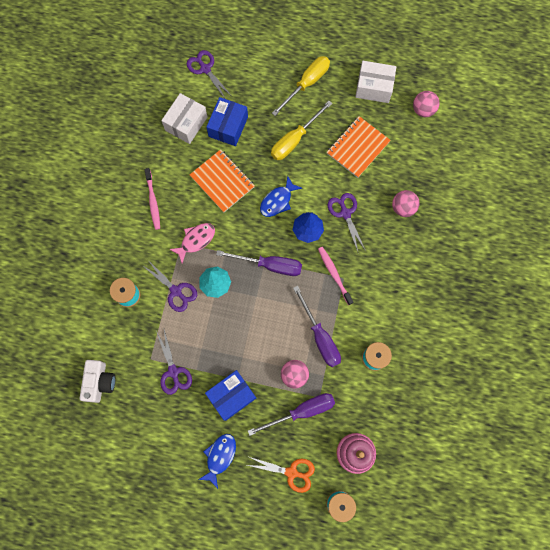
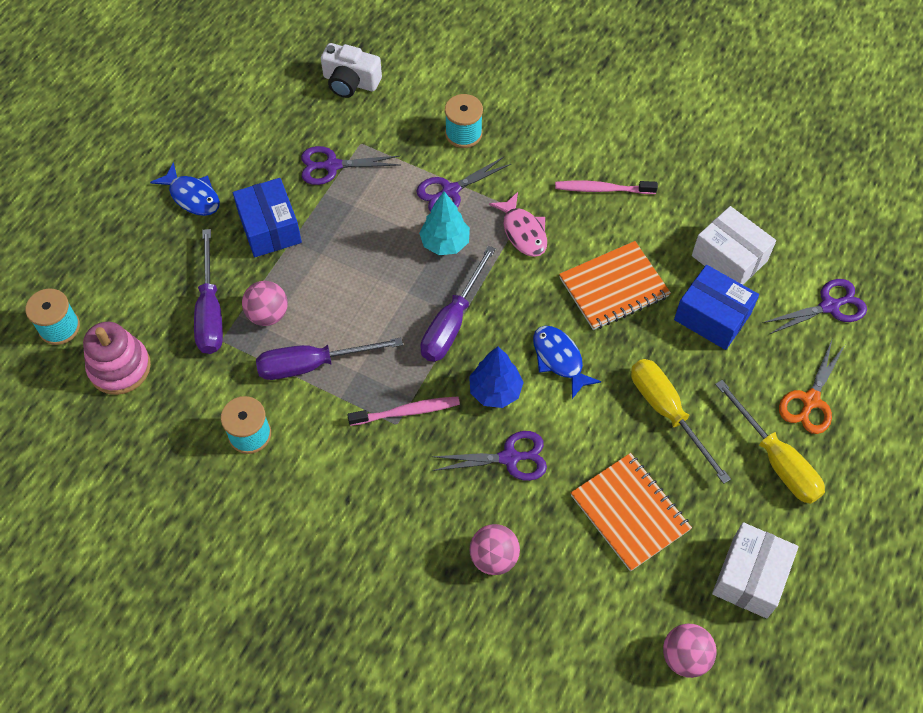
camera: 105 degrees right, 15 degrees down
(291, 472) = (131, 277): orange scissors -> orange scissors (810, 400)

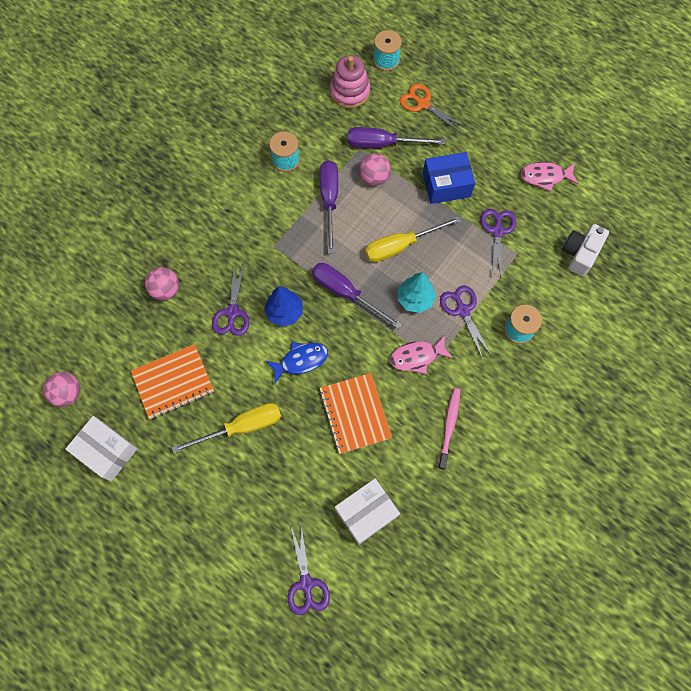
camera: 100 degrees right, 10 degrees up
(192, 196) = (481, 139): blue fish -> none
(245, 123) = (545, 177): none -> pink fish
(407, 411) = (281, 253): pink toothbrush -> none
(712, 317) = (315, 483): blue box -> none
(776, 460) = (186, 496): yellow screwdriver -> yellow screwdriver (400, 246)
(810, 400) = (227, 539): orange scissors -> orange scissors (423, 104)

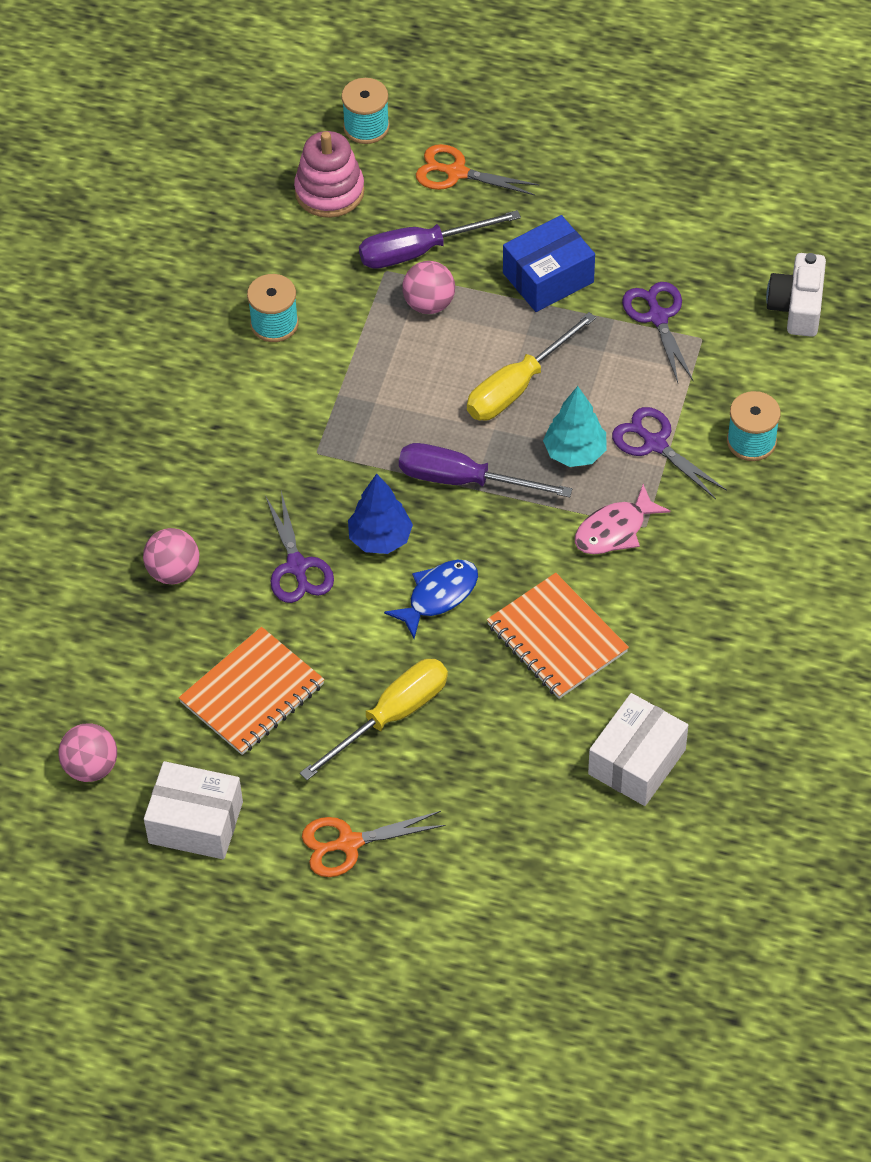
camera: 20 degrees left, 15 degrees down
(183, 499) = (349, 843): none -> orange scissors
(306, 583) = (591, 884): purple scissors -> none
(329, 200) = (374, 359): purple screwdriver -> none
(449, 426) = (707, 606): pink toothbrush -> none
(545, 177) = (696, 217): pink fish -> none

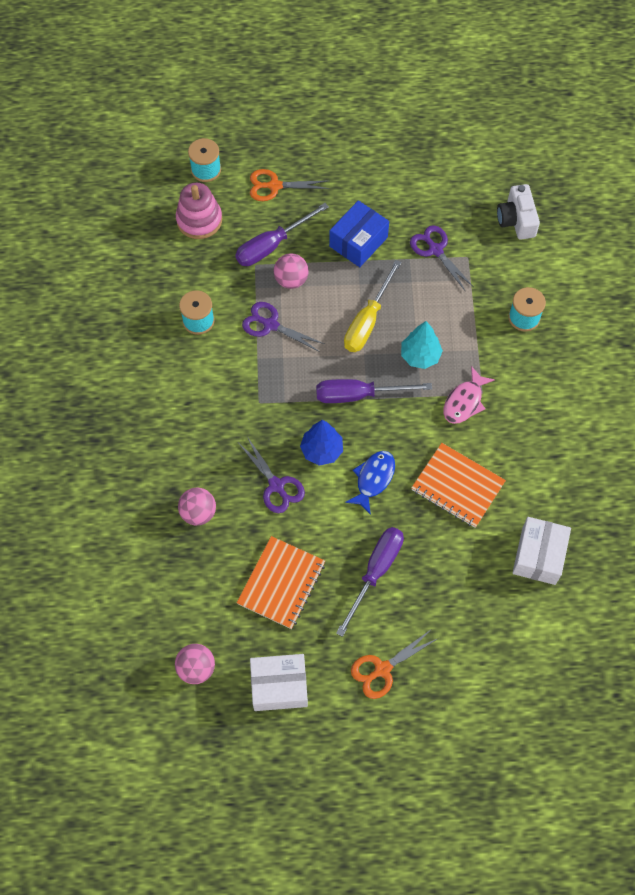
camera: 20 degrees left, 10 degrees up
(391, 716) = (375, 572): yellow screwdriver -> purple screwdriver
(655, 444) = (466, 336): purple scissors -> purple scissors (270, 325)

